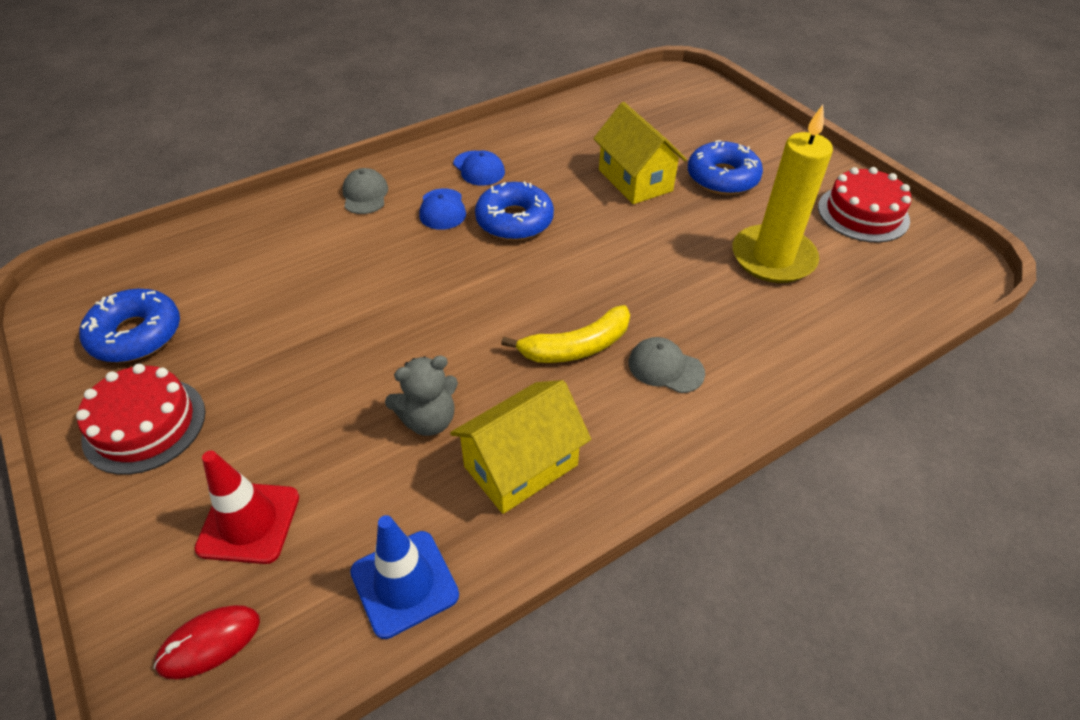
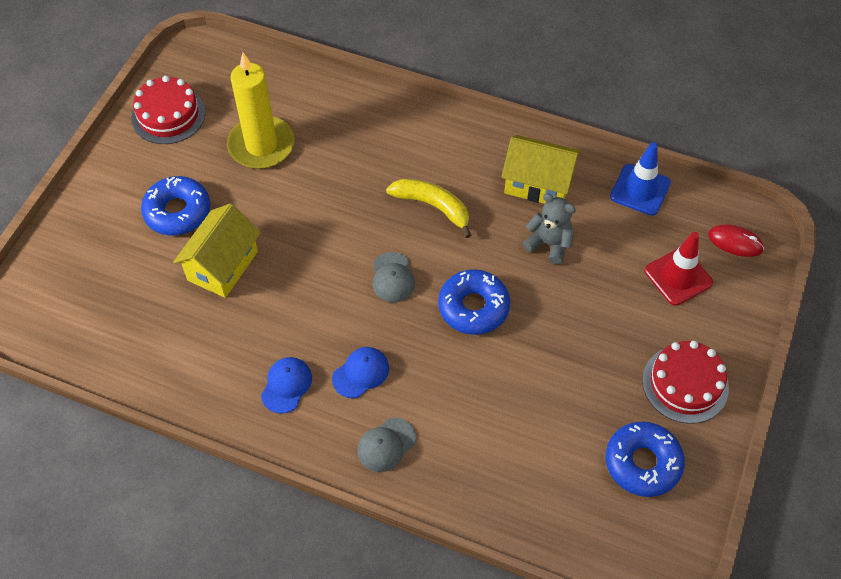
camera: 125 degrees left, 10 degrees up
(514, 221) = (336, 315): blue donut -> blue donut (473, 307)
(665, 368) = (412, 156): grey cap -> grey cap (393, 277)

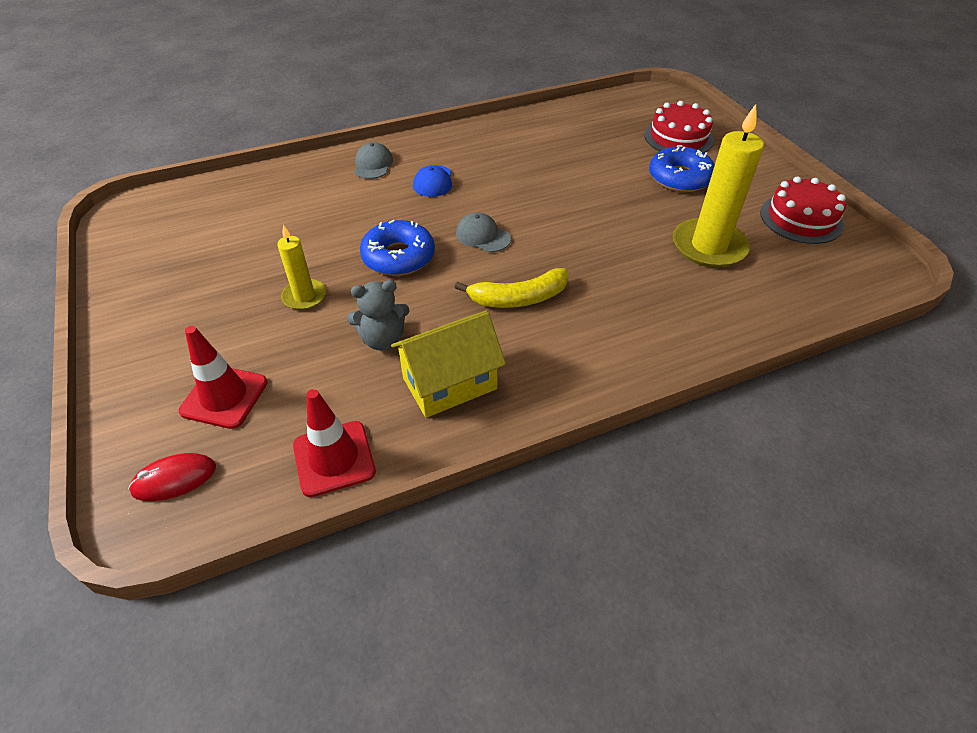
camera: 135 degrees right, 10 degrees down
(222, 265) = (602, 173): yellow house -> none
(286, 385) = (471, 152): blue cap -> none
(572, 322) = (304, 296): none -> yellow candle
(640, 190) = (334, 458): blue traffic cone -> red traffic cone
(642, 463) = (171, 250): blue donut -> none
(685, 384) = (163, 316): red cake -> red cake (678, 137)

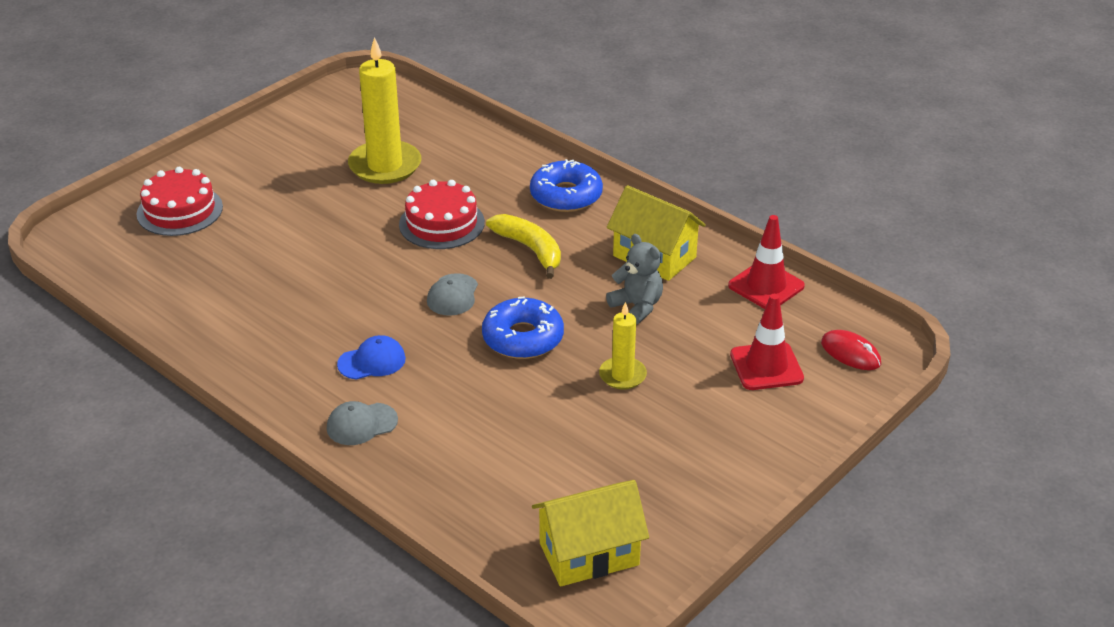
camera: 115 degrees left, 10 degrees down
(161, 221) = (589, 554): none -> yellow house
(679, 178) = (271, 197): blue donut -> blue donut (566, 195)
(801, 219) = (309, 125): red cake -> red cake (441, 223)

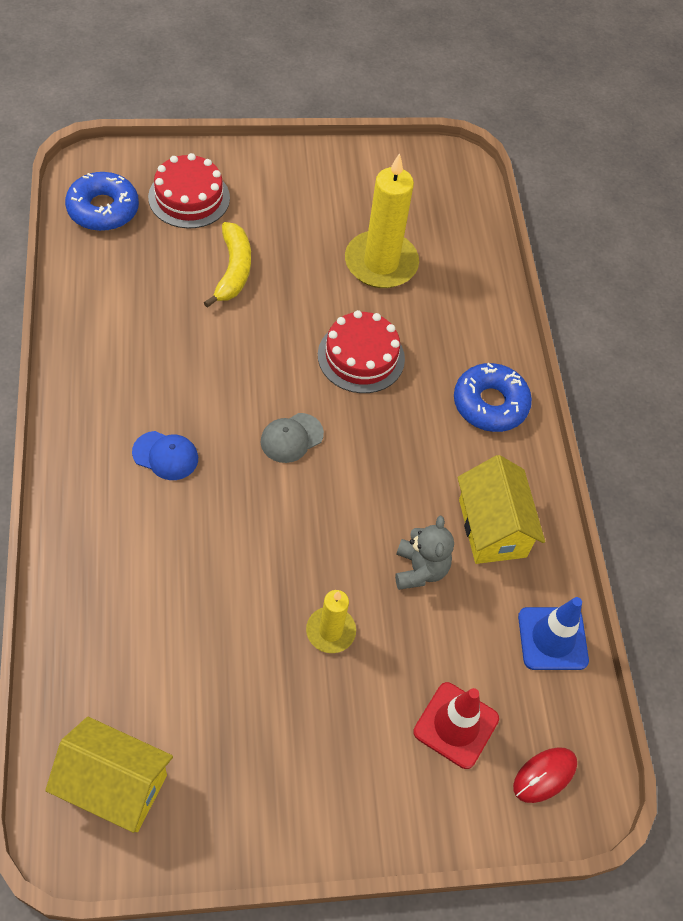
camera: 35 degrees right, 20 degrees up
(361, 424) = (95, 511): grey cap -> none
(523, 338) = (296, 526): blue donut -> blue donut (103, 209)
(530, 249) = (400, 439): yellow banana -> yellow banana (233, 270)
(766, 286) = (552, 638): red traffic cone -> blue traffic cone
(850, 353) = (544, 775): red mouse -> red mouse turned 60 degrees clockwise

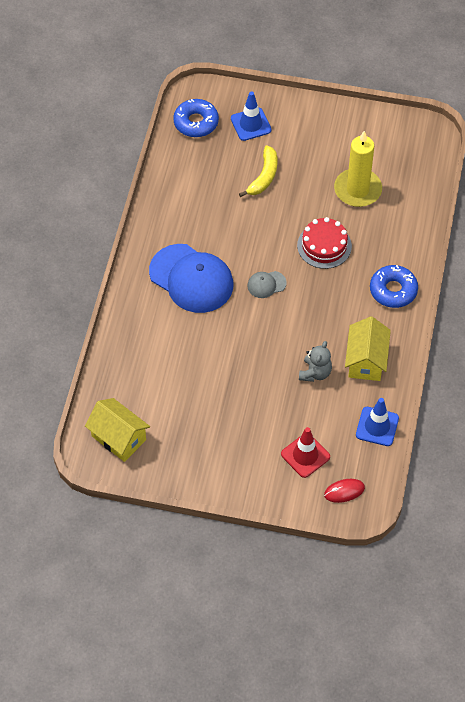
camera: 25 degrees right, 0 degrees up
(165, 455) = (191, 279): blue cap -> blue cap, size x2.28
(189, 197) = (251, 124): red cake -> blue traffic cone
(330, 631) = (253, 392): yellow candle -> none

